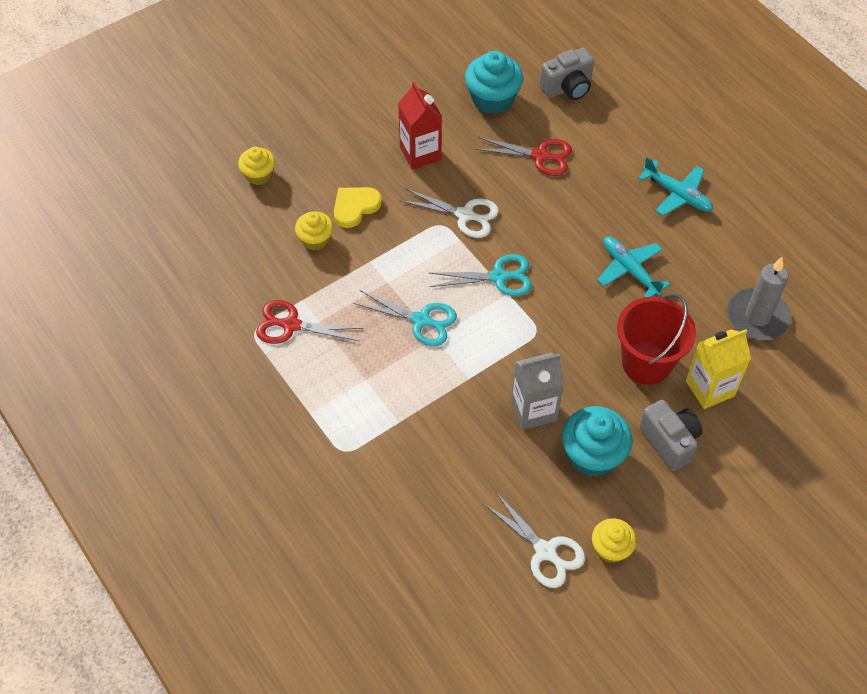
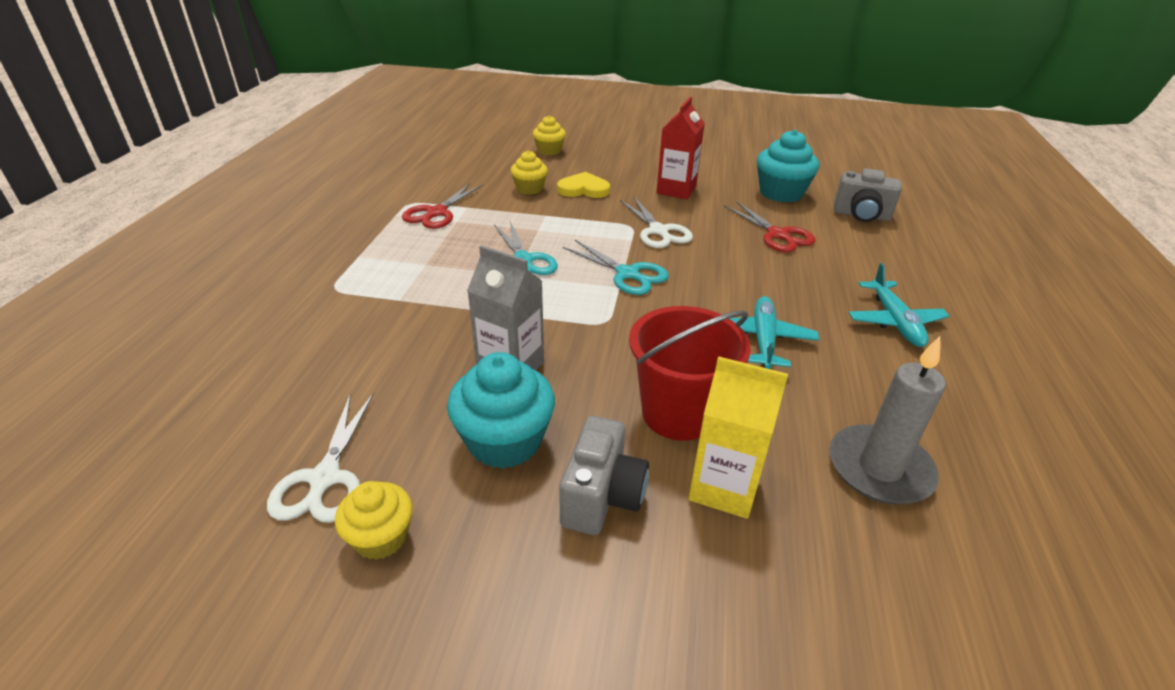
camera: 45 degrees right, 20 degrees down
(291, 325) = (437, 213): red scissors -> red scissors turned 120 degrees counterclockwise

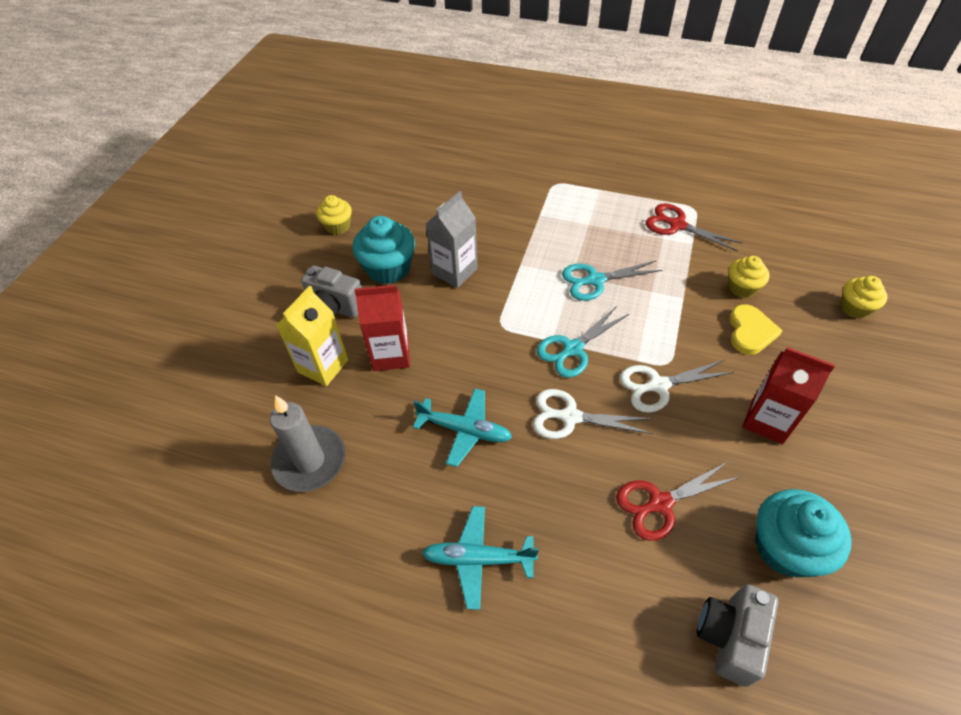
camera: 100 degrees right, 15 degrees up
(325, 478) = (380, 203): white scissors -> white scissors (570, 417)
(678, 413) = (391, 355): red bucket -> red carton

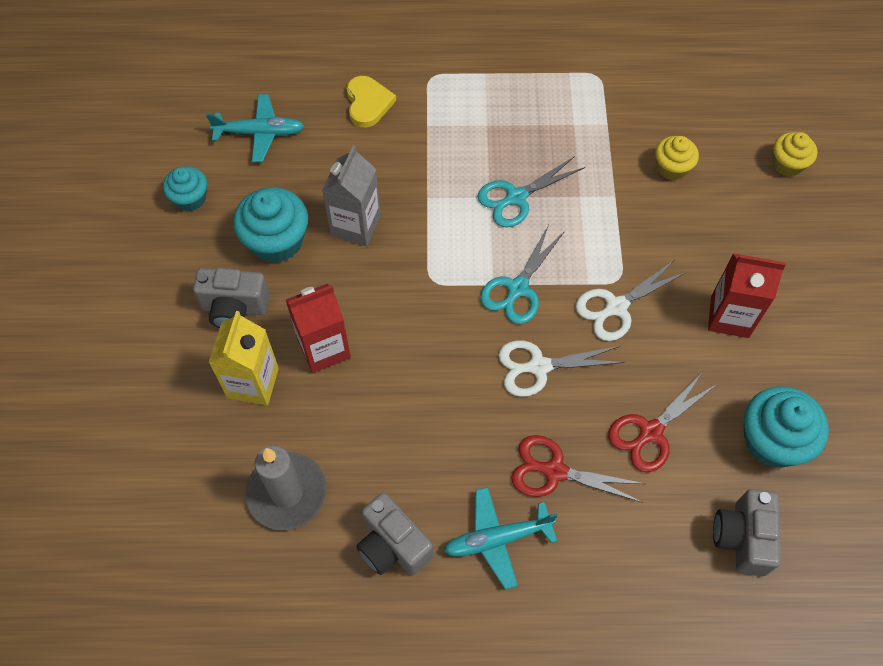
camera: 20 degrees left, 10 degrees up
(337, 226) = (190, 198): yellow cupcake -> turquoise cupcake
(380, 534) = (392, 545): none -> grey camera
(464, 430) = (436, 412): turquoise plane -> turquoise plane (259, 133)
(677, 225) = (585, 103): red scissors -> red scissors (554, 471)
(750, 332) = (692, 220): yellow heart -> yellow heart (368, 103)

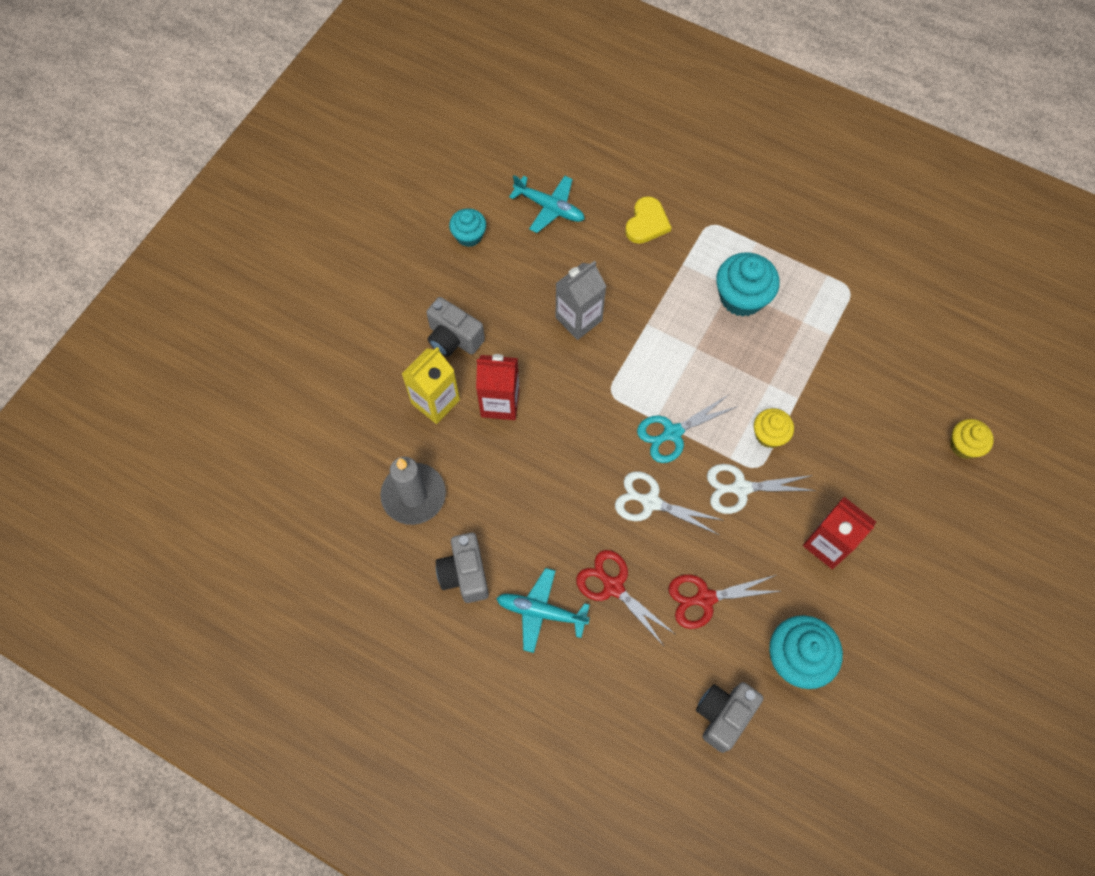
camera: 30 degrees right, 5 degrees up
(276, 241) = (513, 301): turquoise cupcake -> turquoise cupcake (741, 297)
(516, 197) = (717, 359): turquoise scissors -> none
(672, 168) = (861, 399): yellow cupcake -> yellow cupcake (769, 435)

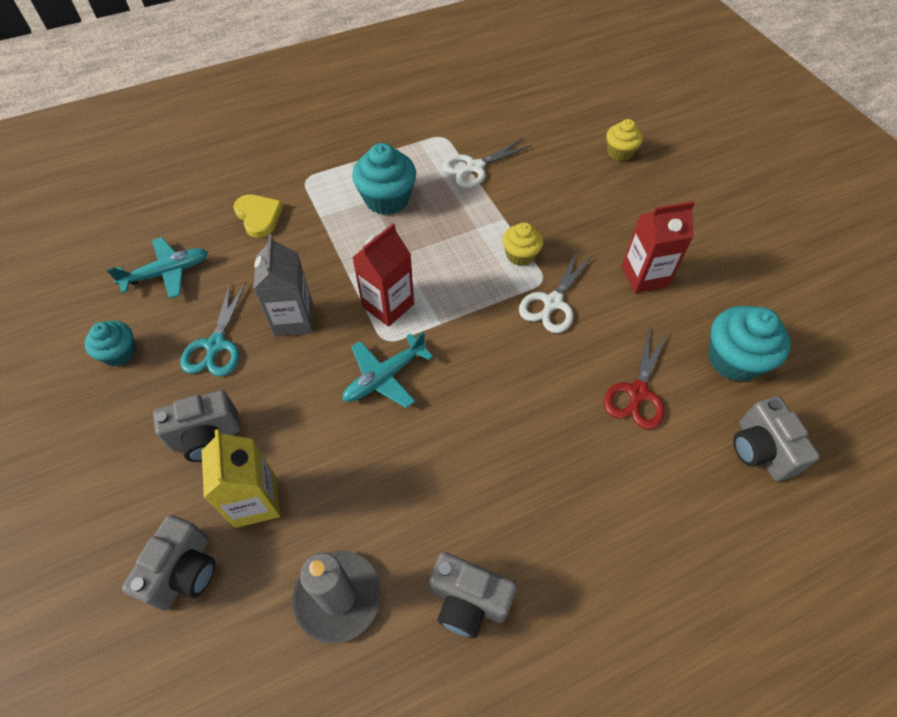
camera: 55 degrees left, 10 degrees down
(367, 397) = (184, 571): none -> grey camera
(500, 403) = (312, 439): red carton -> red carton (388, 305)
(541, 612) = (562, 547): turquoise plane -> turquoise plane (385, 377)
(613, 587) = (578, 461): red scissors -> none
(651, 502) = (516, 376): white scissors -> white scissors (475, 167)
(672, 433) = (463, 318): turquoise scissors -> turquoise scissors (216, 345)

